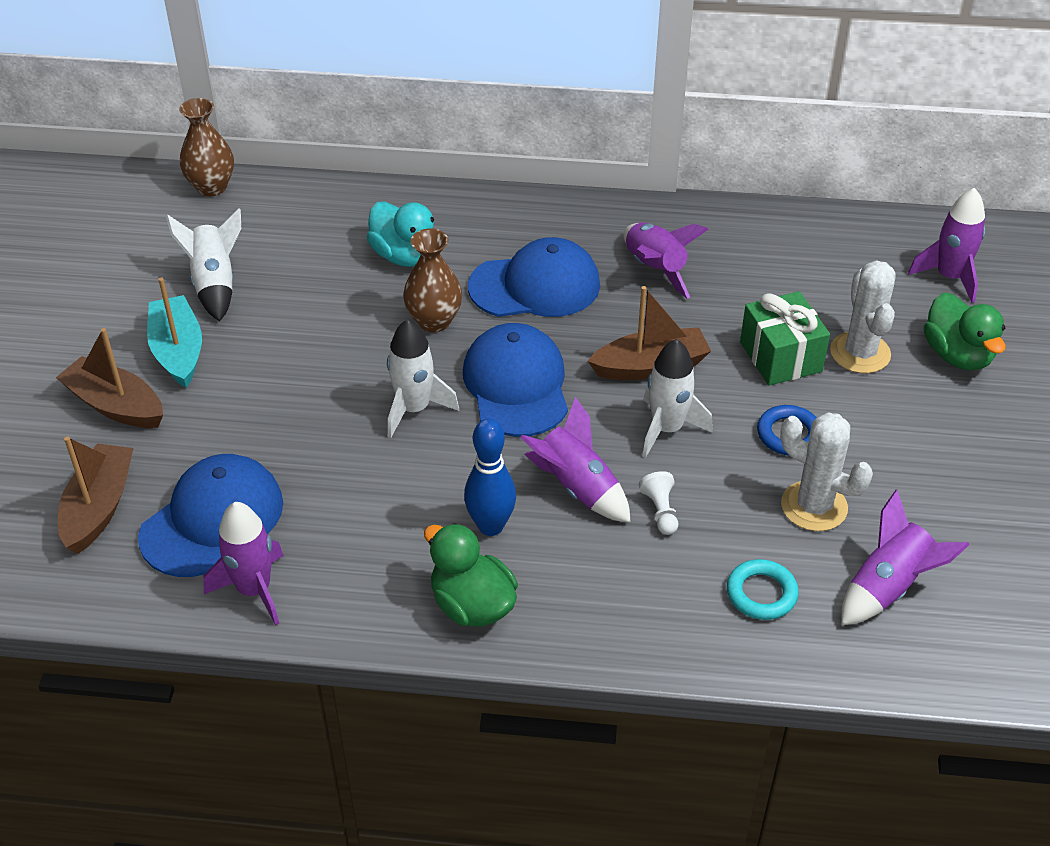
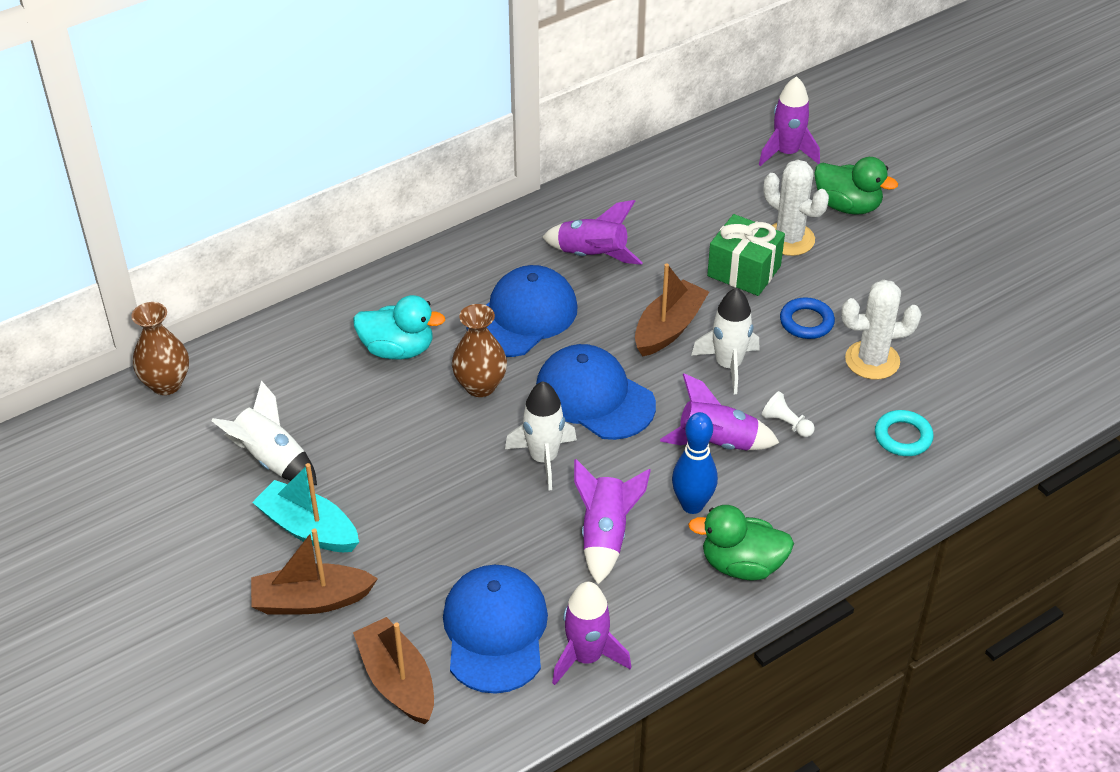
camera: 40 degrees left, 0 degrees up
(888, 587) = (967, 384): purple rocket -> purple rocket (605, 535)

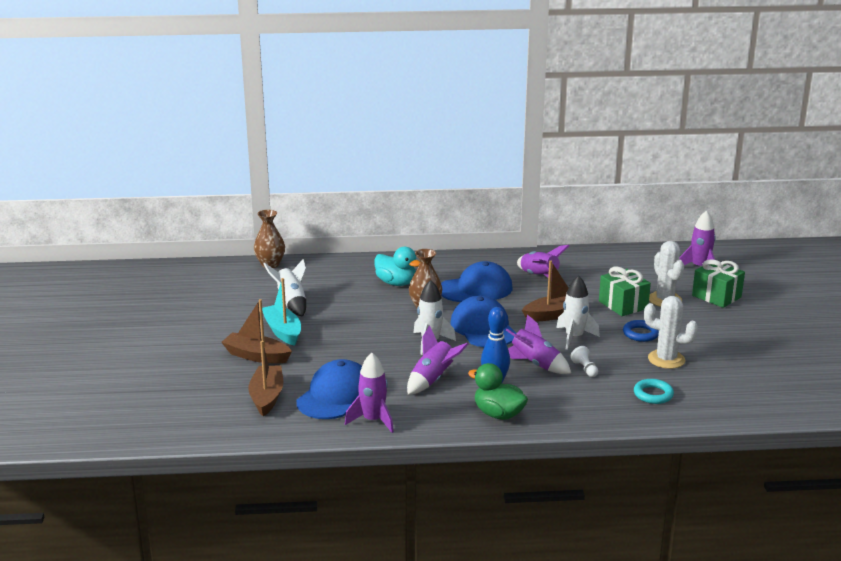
camera: 30 degrees right, 20 degrees down
(847, 206) = (716, 296): green duck -> green gift

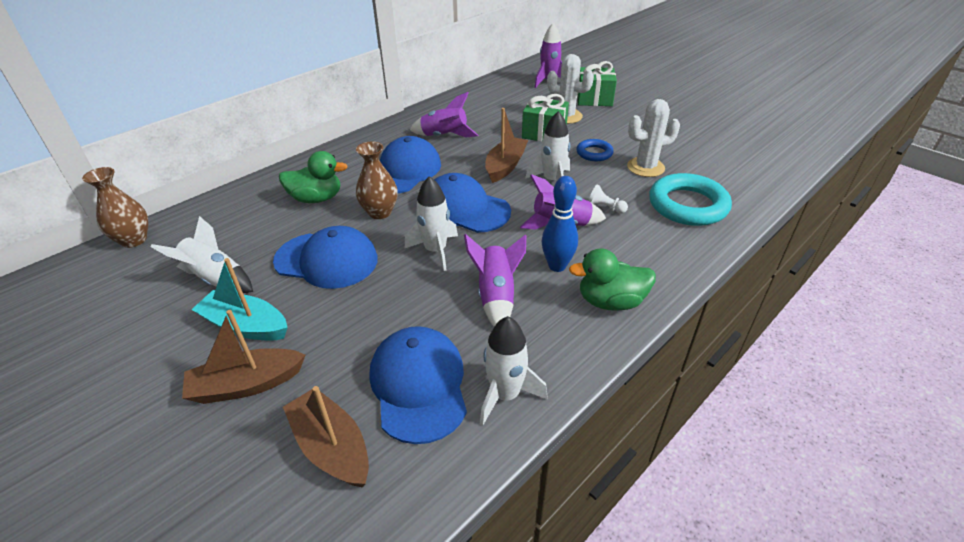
camera: 40 degrees left, 15 degrees up
(360, 319) = (327, 260): none -> blue cap
(373, 420) = (505, 395): purple rocket -> white rocket
(396, 283) = (316, 198): turquoise duck -> green duck
(653, 394) = (687, 205): turquoise ring -> turquoise ring, size x1.88

